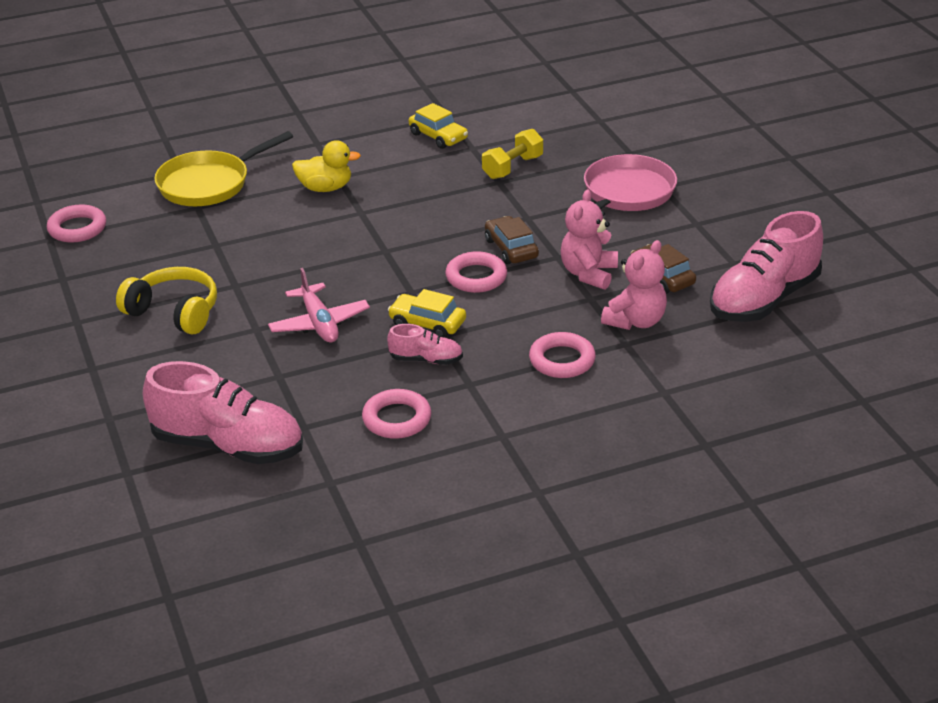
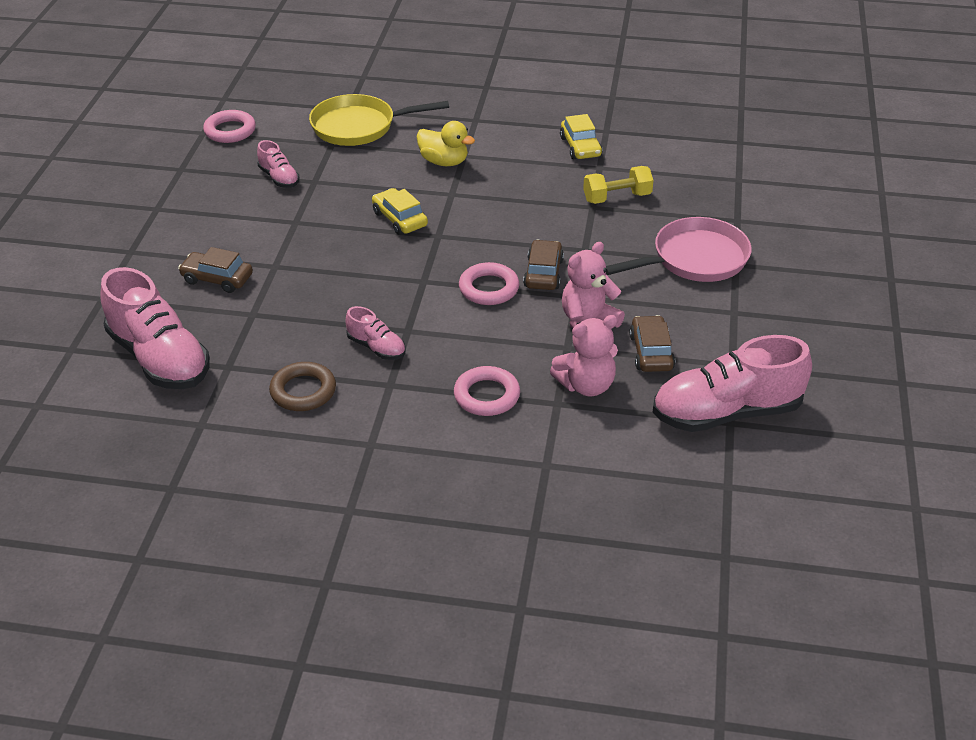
camera: 30 degrees right, 5 degrees up
(174, 312) = (230, 227): yellow headphones -> none
(176, 253) = (279, 178): none -> pink shoe
(210, 359) = (217, 279): none -> brown car
(319, 323) = (325, 280): pink plane -> none
(397, 419) = (303, 391): pink ring -> brown ring
(427, 323) = (409, 315): yellow car -> yellow car (399, 219)

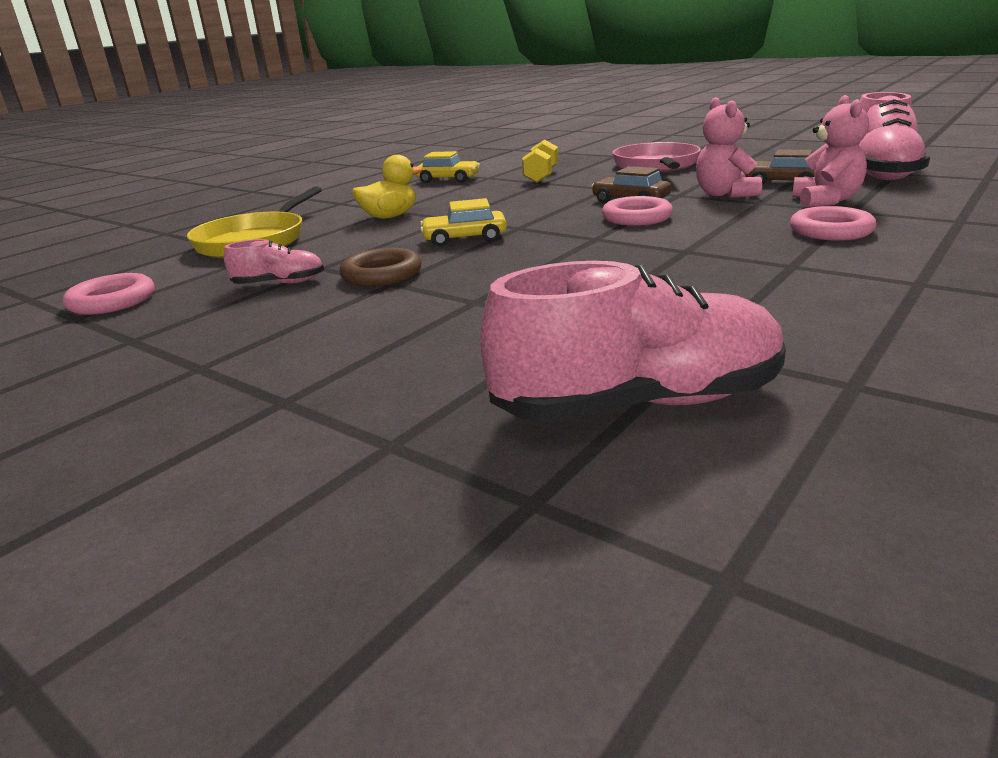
camera: 60 degrees left, 15 degrees down
(217, 279) = (458, 339): brown car -> none
(303, 391) = (787, 308): brown ring -> brown ring (382, 275)
(376, 347) = (710, 265): pink shoe -> none

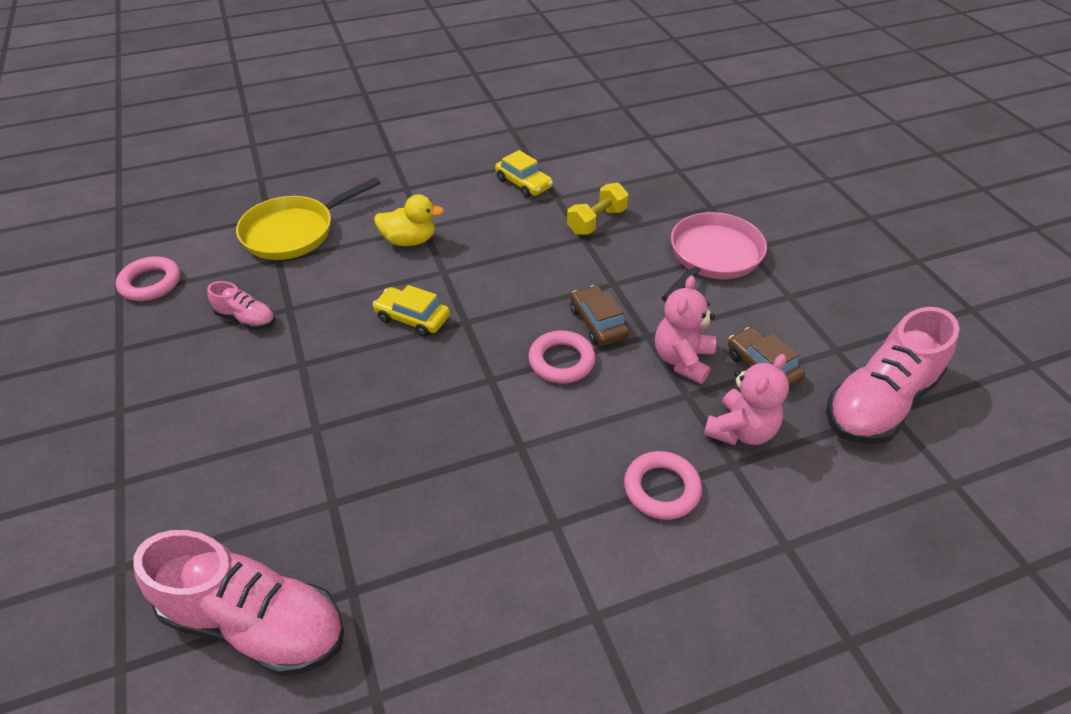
camera: 30 degrees right, 20 degrees up
(382, 275) = (308, 346): brown ring -> none

